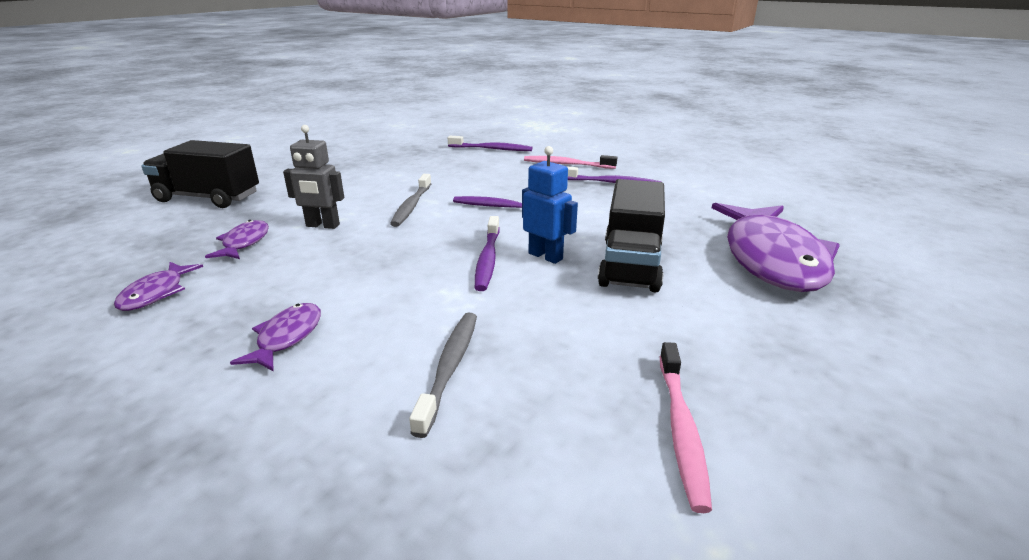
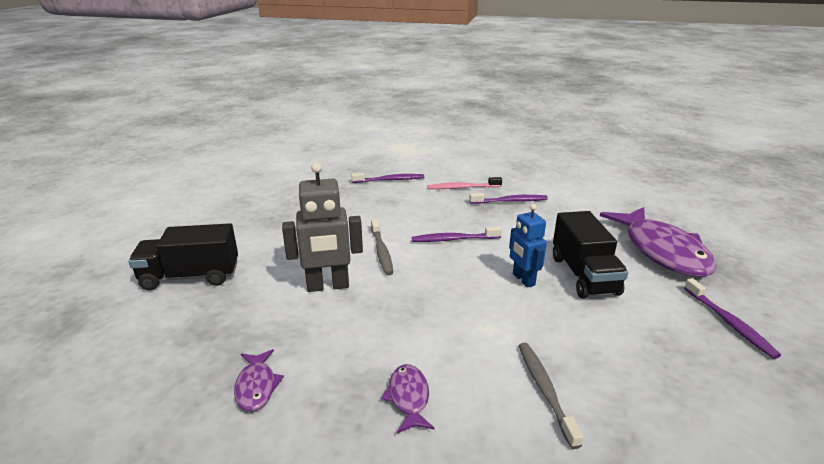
camera: 20 degrees left, 0 degrees up
(244, 243) = (278, 318): purple fish -> none
(322, 225) = (328, 286): grey robot -> grey robot, size x1.53
(488, 259) = (486, 291): purple toothbrush -> purple toothbrush (729, 323)
(546, 256) = (523, 280): blue robot -> blue robot turned 135 degrees counterclockwise
(681, 429) = (711, 394): pink toothbrush -> none

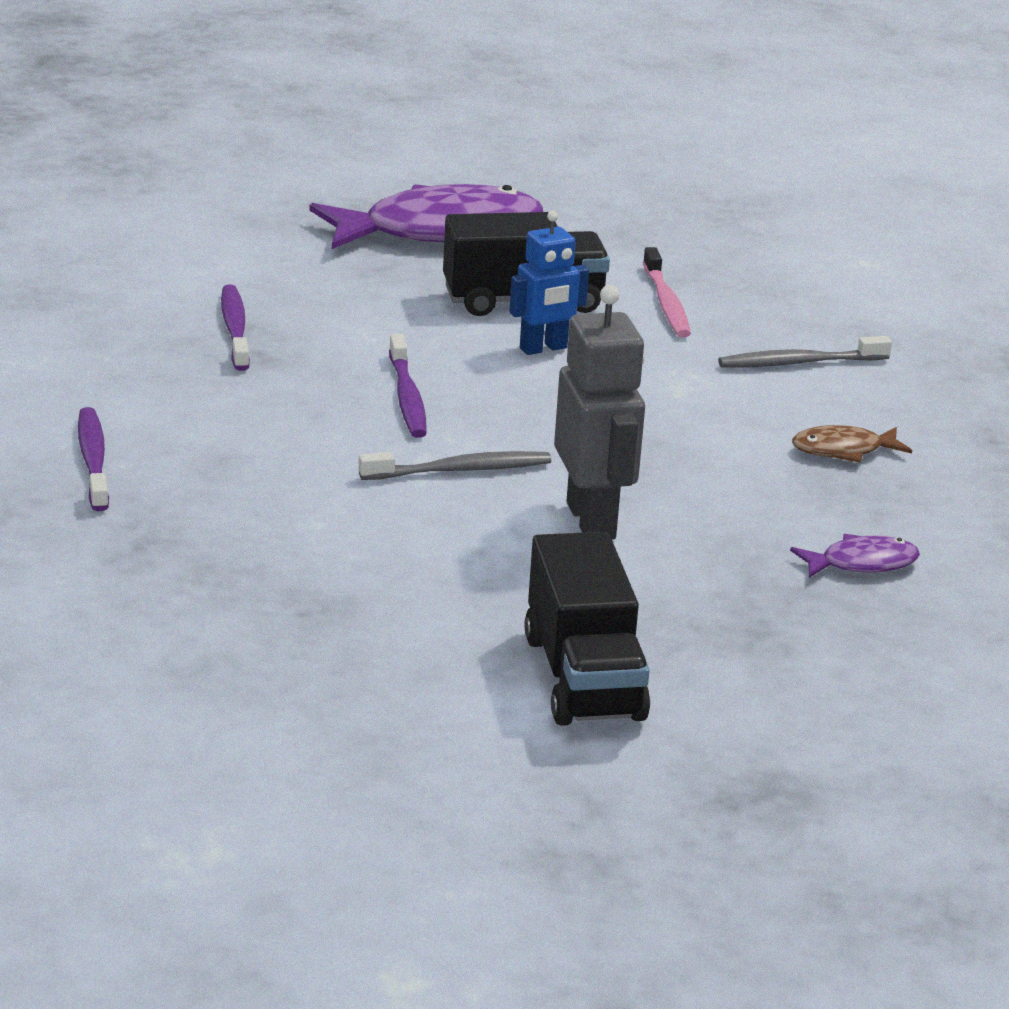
camera: 95 degrees left, 0 degrees up
(408, 397) = (843, 450): purple fish -> brown fish
(462, 188) = (155, 374): pink toothbrush -> pink toothbrush (666, 303)
(729, 323) = (630, 230): purple toothbrush -> none

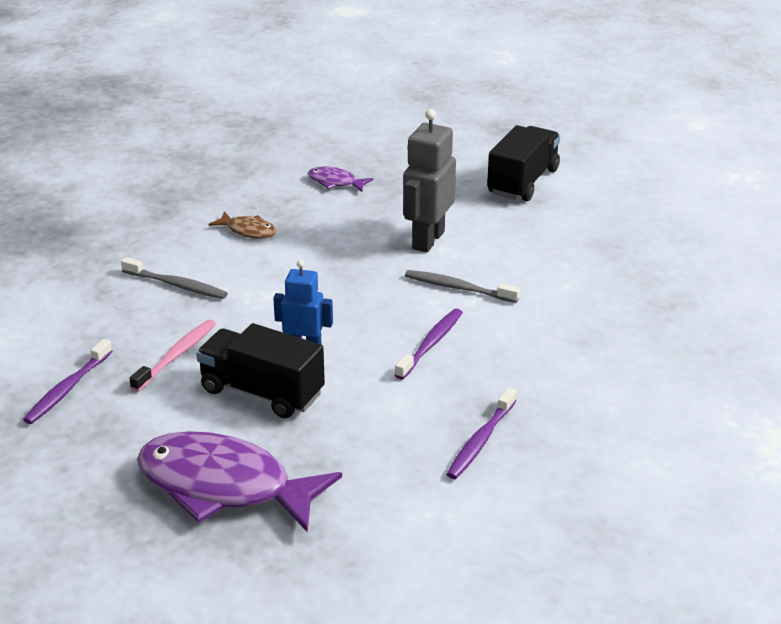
camera: 140 degrees left, 5 degrees up
(93, 460) = (658, 366): purple toothbrush -> purple toothbrush (67, 389)

